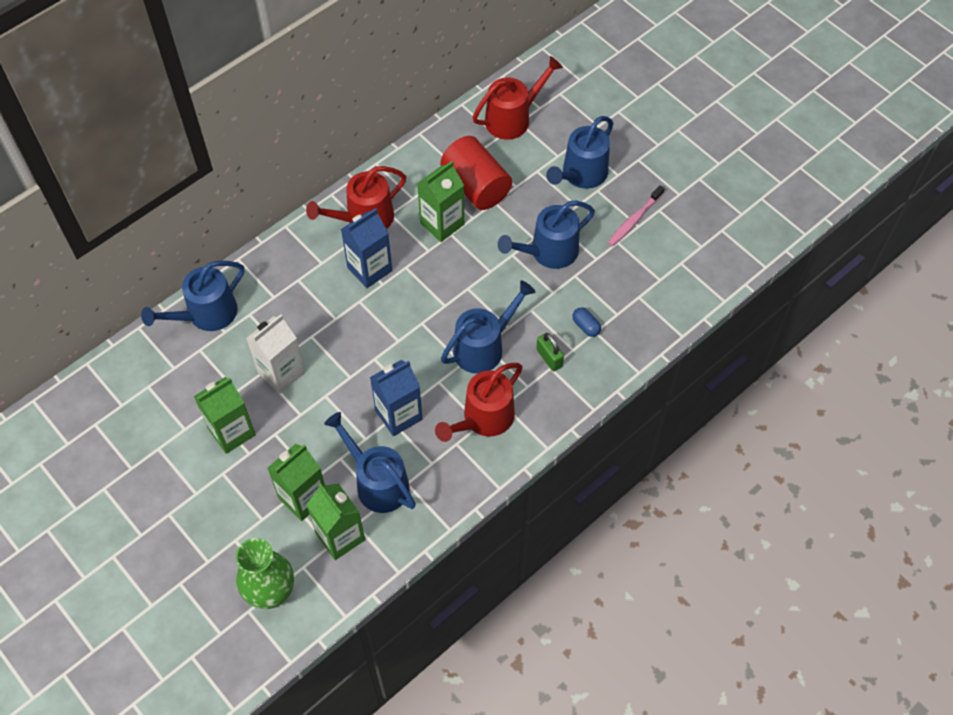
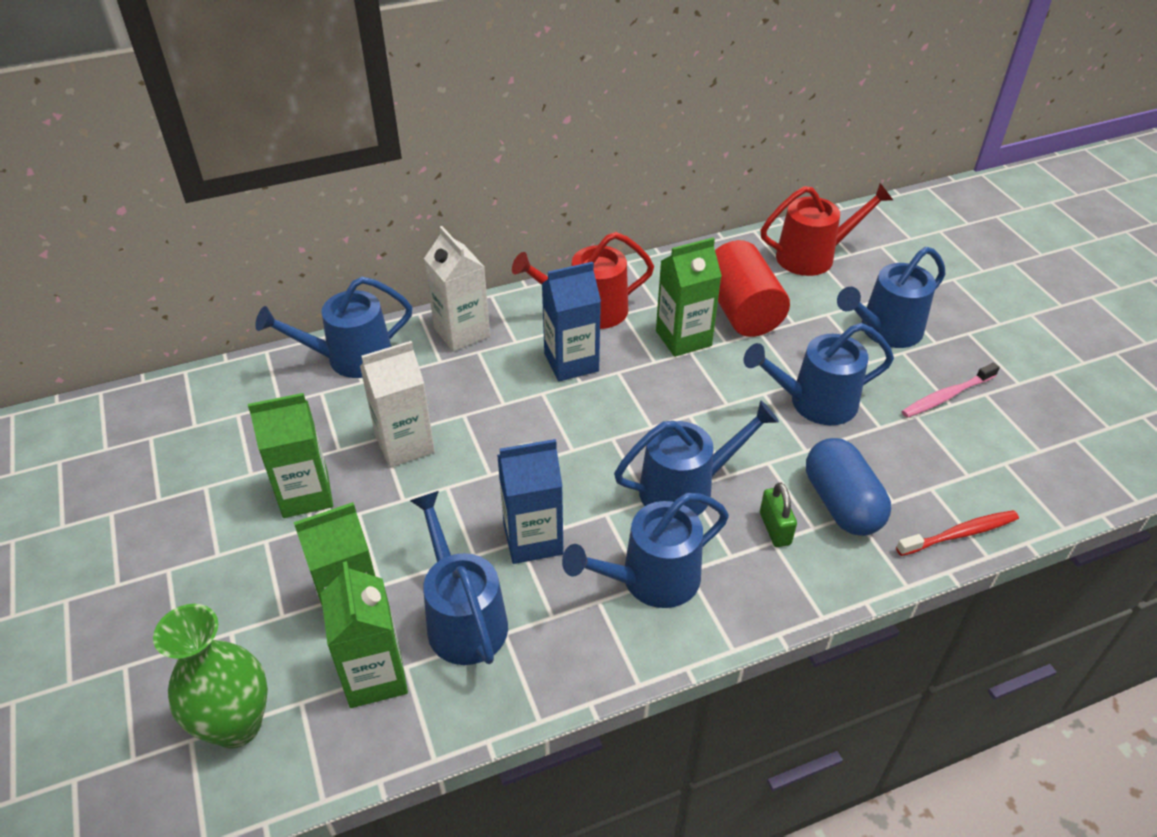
camera: 20 degrees right, 15 degrees down
(278, 267) = (462, 332): none -> white carton
(484, 418) = (651, 579): red watering can -> blue watering can
(586, 326) = (841, 503): blue capsule -> blue capsule, size x2.14
(663, 325) = (960, 534): none -> red toothbrush

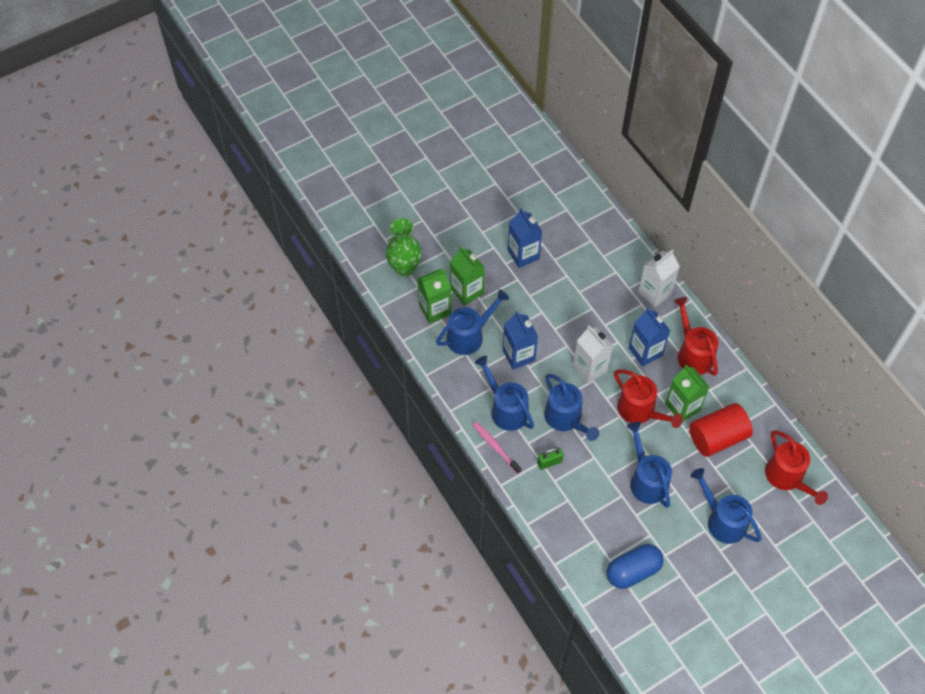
camera: 80 degrees right, 15 degrees up
(305, 494) = (523, 254): green carton -> blue carton
(351, 358) = (619, 246): blue watering can -> none
(405, 444) = (564, 287): white carton -> white carton (590, 368)
(682, 388) = (640, 410): none -> red watering can
(841, 503) = (573, 494): blue capsule -> blue capsule (633, 571)
(946, 396) = (671, 553): pink toothbrush -> pink toothbrush (495, 447)
(960, 534) = (566, 551): red toothbrush -> none

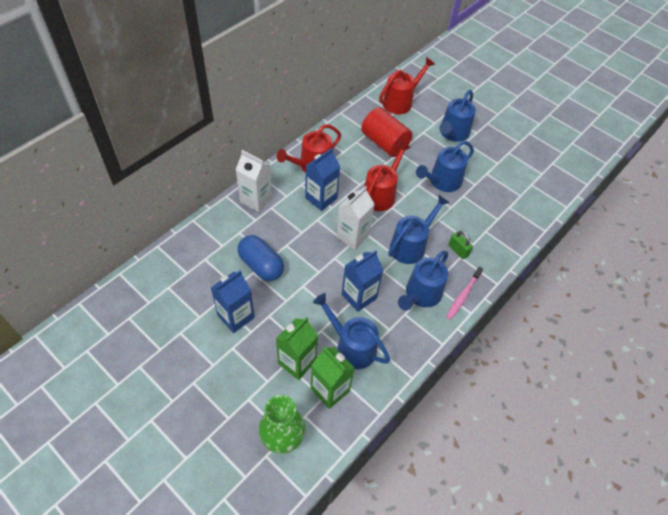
camera: 110 degrees left, 5 degrees down
(633, 571) = (521, 180): blue capsule -> blue capsule (261, 265)
(682, 407) = (366, 167): green carton -> none

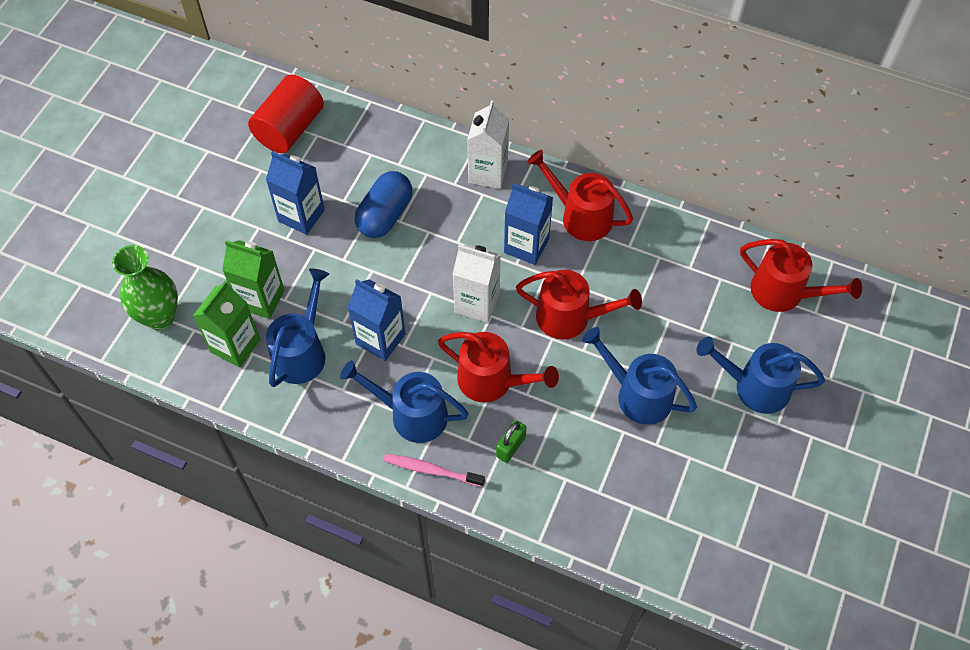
camera: 75 degrees right, 5 degrees up
(384, 143) = (677, 295): red cylinder -> red cylinder (290, 129)
(410, 246) = (492, 381): blue watering can -> red watering can

